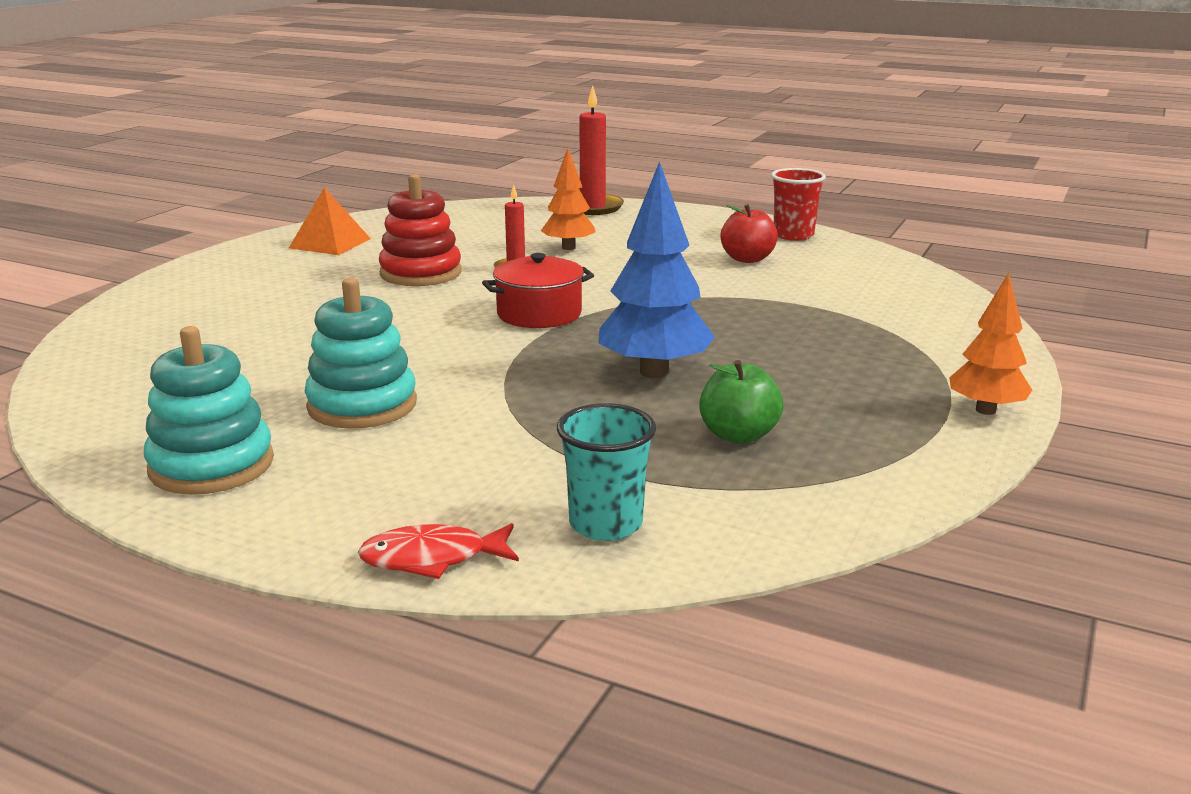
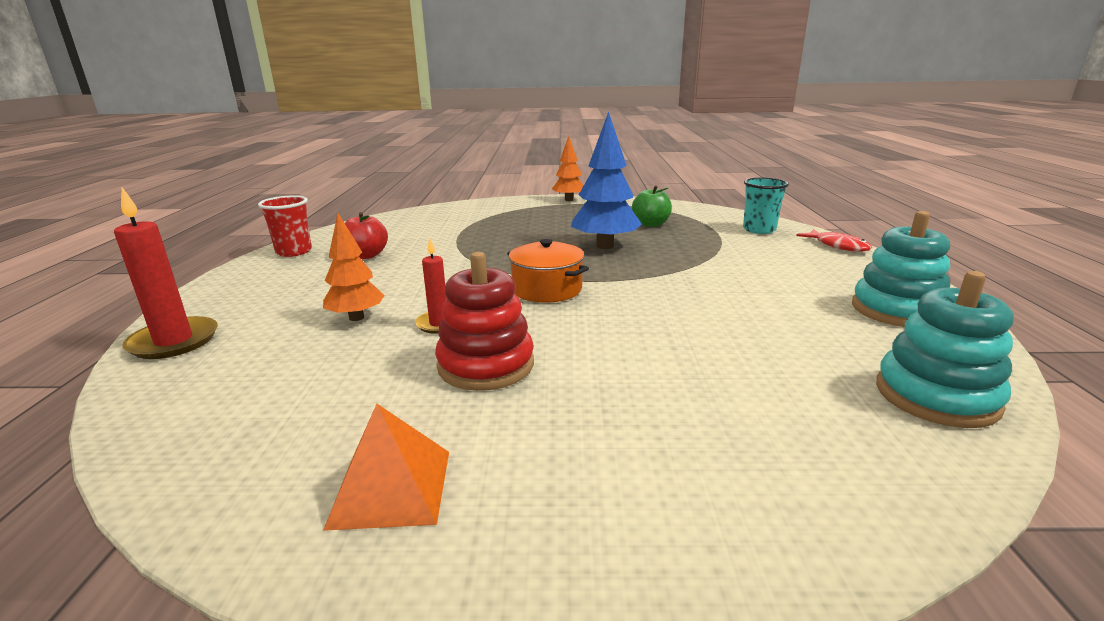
camera: 115 degrees left, 0 degrees up
(362, 405) = (762, 297): turquoise stacking toy -> turquoise stacking toy (936, 396)
(539, 314) = (547, 289): red pot -> orange pot

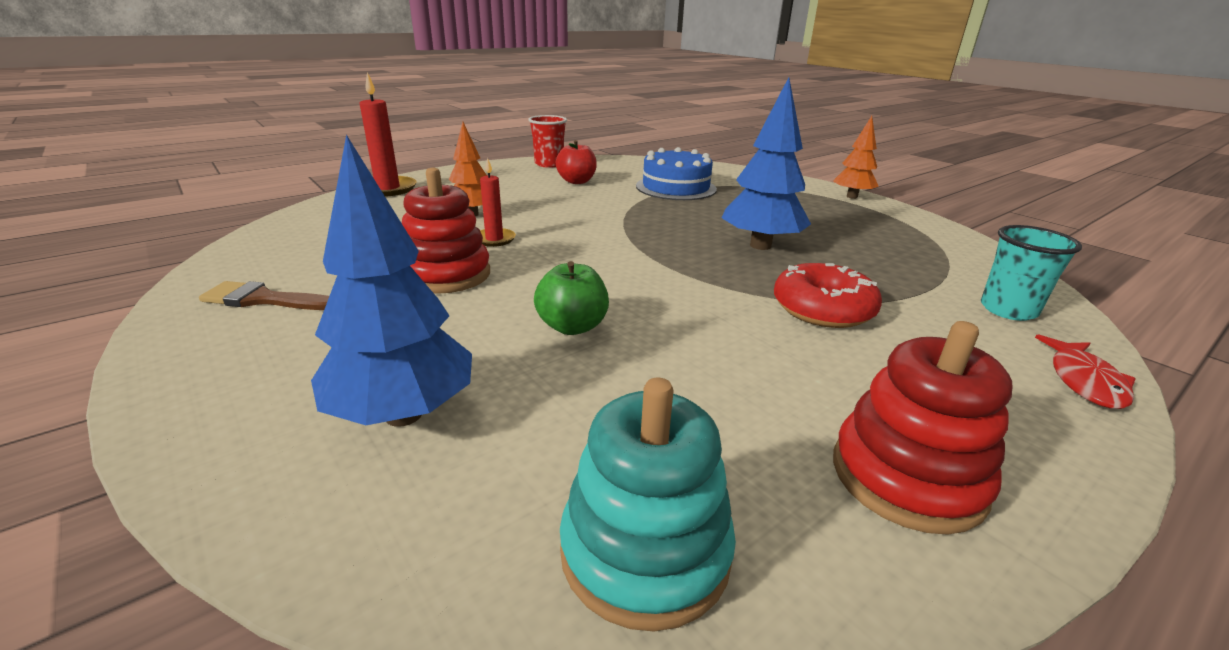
camera: 50 degrees right, 5 degrees up
(391, 487) = (264, 299): orange pyramid -> brown brush
(456, 231) = (676, 187): none -> blue cake
(547, 289) = (613, 253): orange pot -> none
(651, 224) = (872, 248): green apple -> green apple (572, 327)
(713, 264) = (822, 309): none -> red donut
(731, 444) = (404, 414): none -> blue tree
(896, 310) = (907, 477): turquoise stacking toy -> red stacking toy

